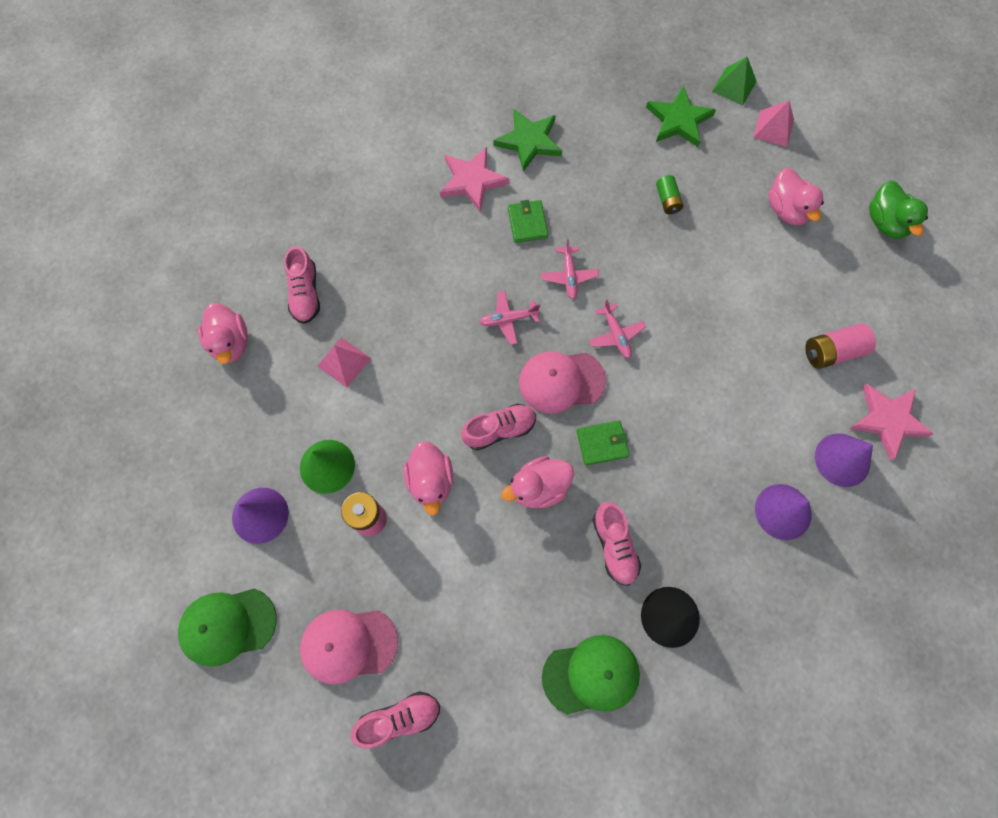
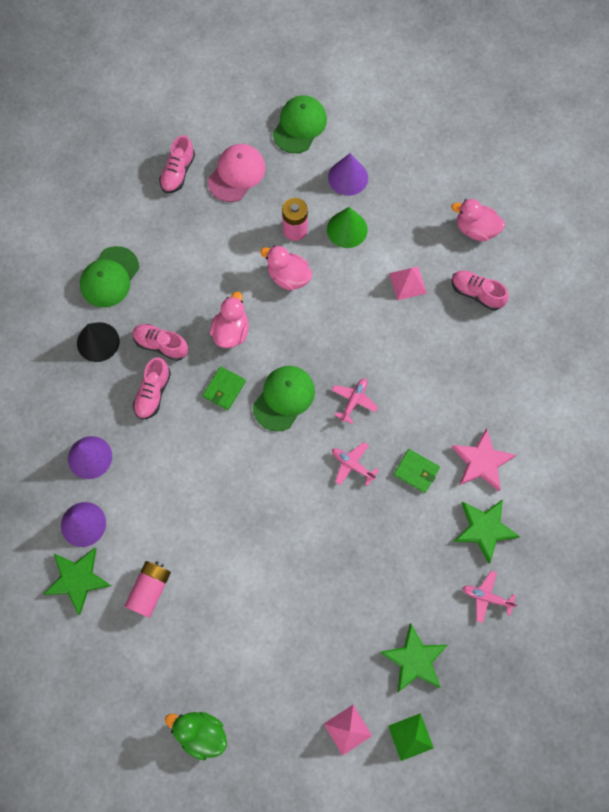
camera: 130 degrees right, 0 degrees up
(499, 429) = (285, 338): pink shoe -> pink shoe (153, 393)
(561, 381) = (284, 398): pink cap -> green cap
(616, 335) = (285, 459): pink plane -> pink plane (486, 597)
(667, 200) = (354, 586): green battery -> none
(786, 210) = (273, 667): pink duck -> none
(887, 420) = (78, 579): pink star -> green star

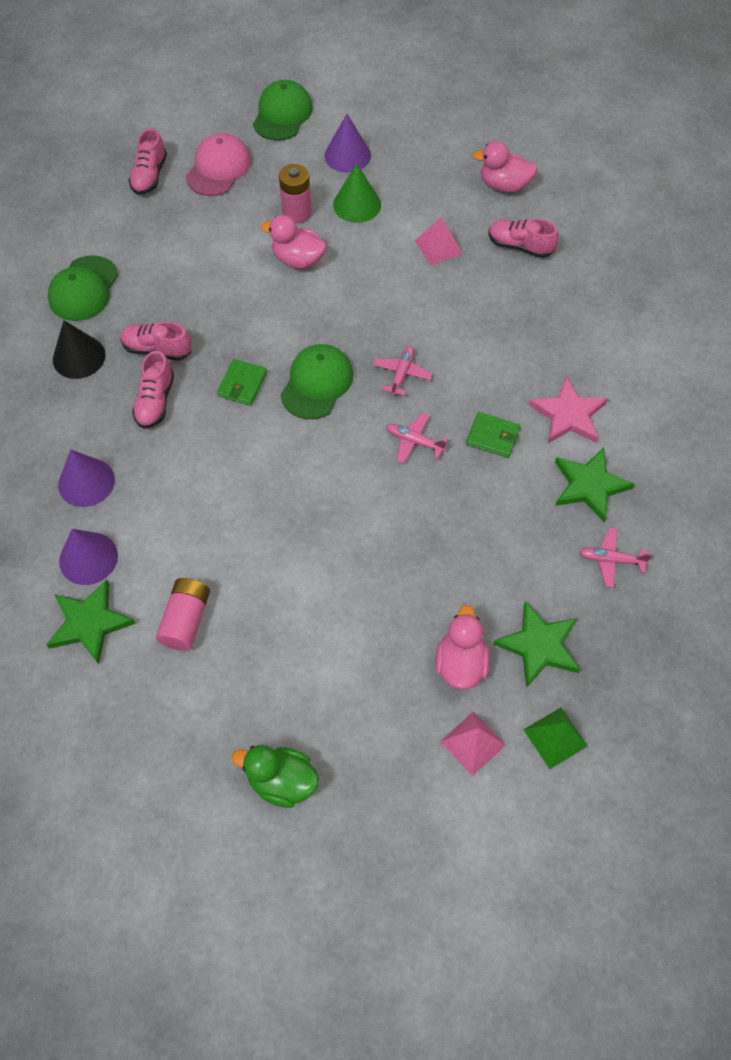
camera: 10 degrees left, 10 degrees down
(231, 331) = (240, 324): pink duck -> pink duck (460, 663)

